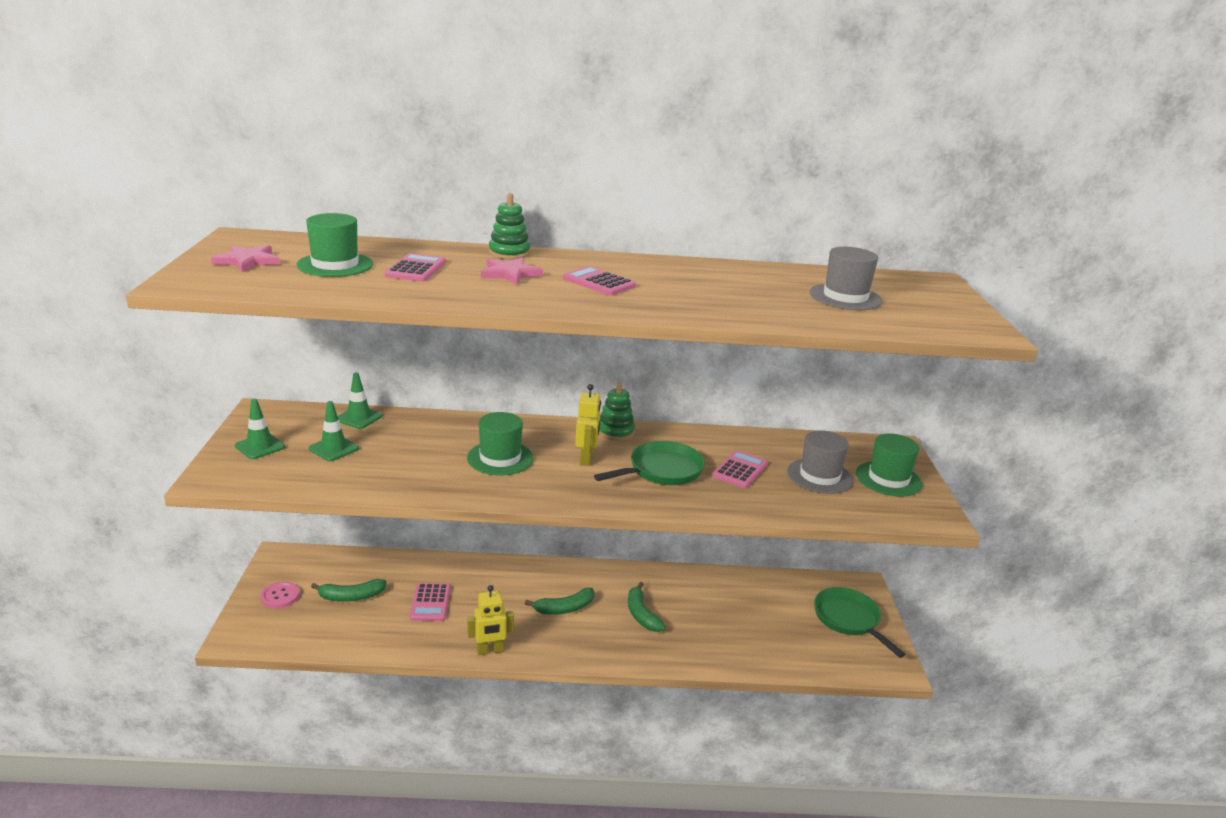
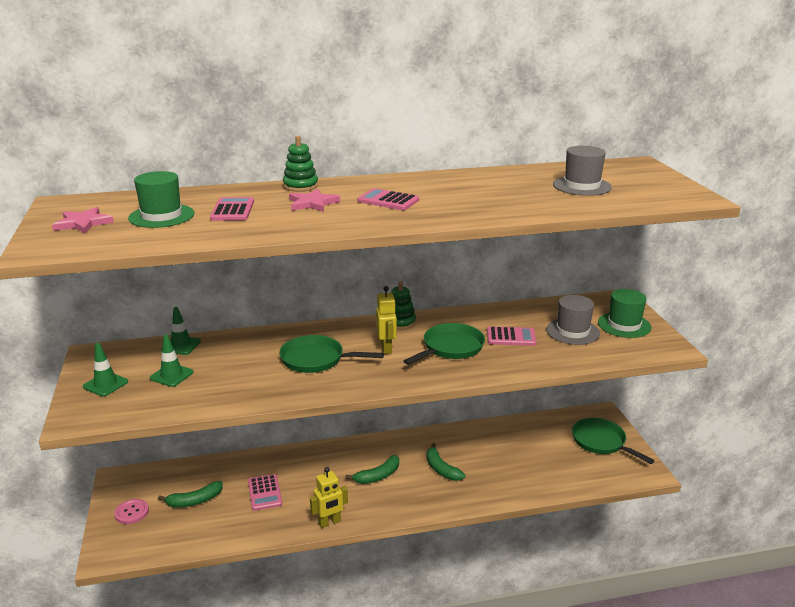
camera: 10 degrees left, 0 degrees up
(500, 458) = (316, 359): green hat -> green pan
(740, 470) = (511, 337): pink calculator -> pink calculator turned 75 degrees clockwise

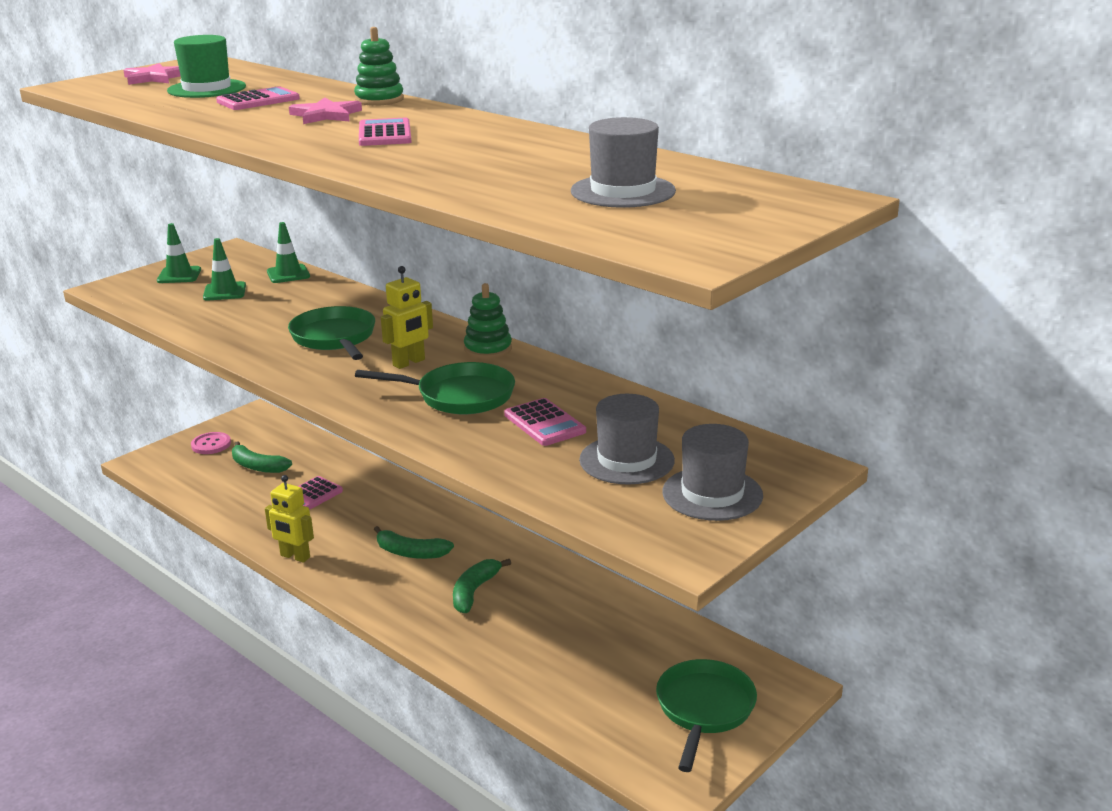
camera: 55 degrees right, 0 degrees up
(624, 325) = (712, 494): green hat -> grey hat

